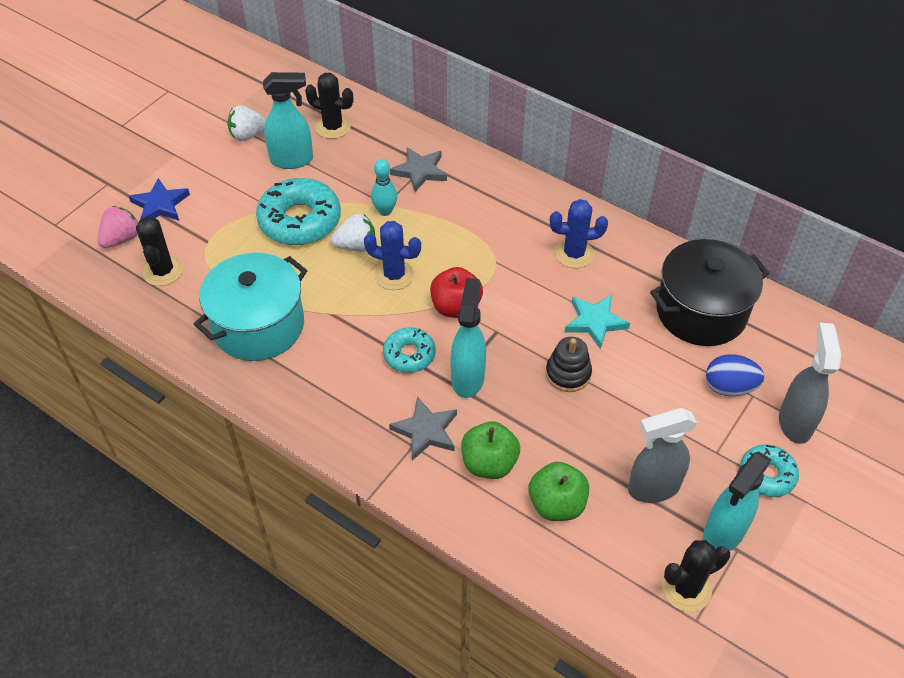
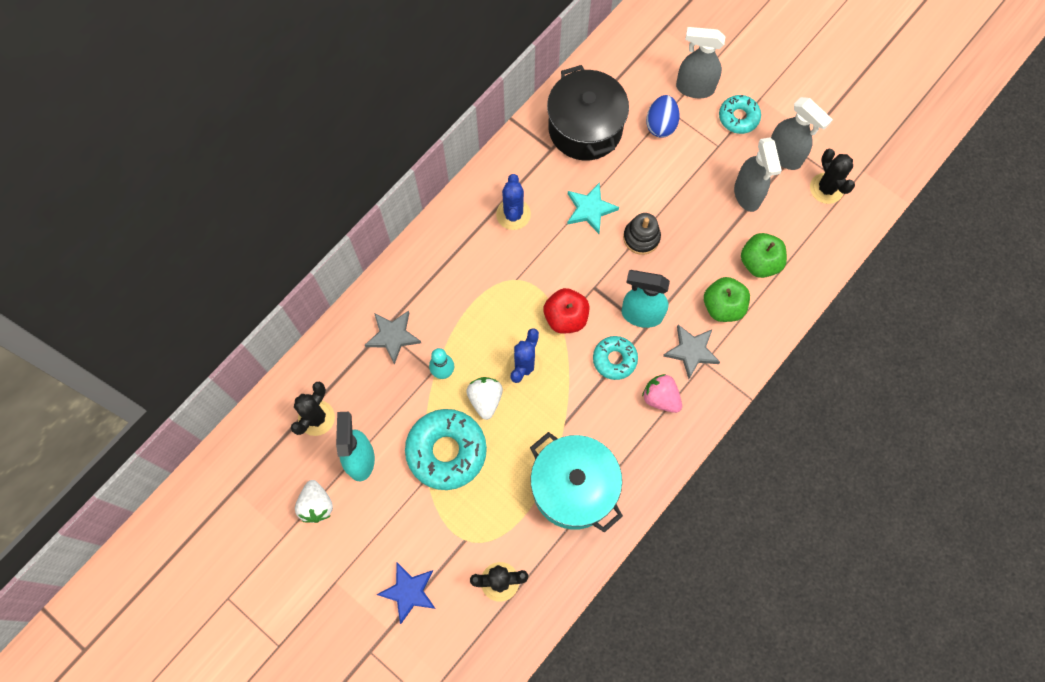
camera: 85 degrees left, 20 degrees up
(121, 239) = (452, 627): pink strawberry -> pink strawberry (661, 398)
(723, 533) = (784, 156): turquoise spray bottle -> grey spray bottle

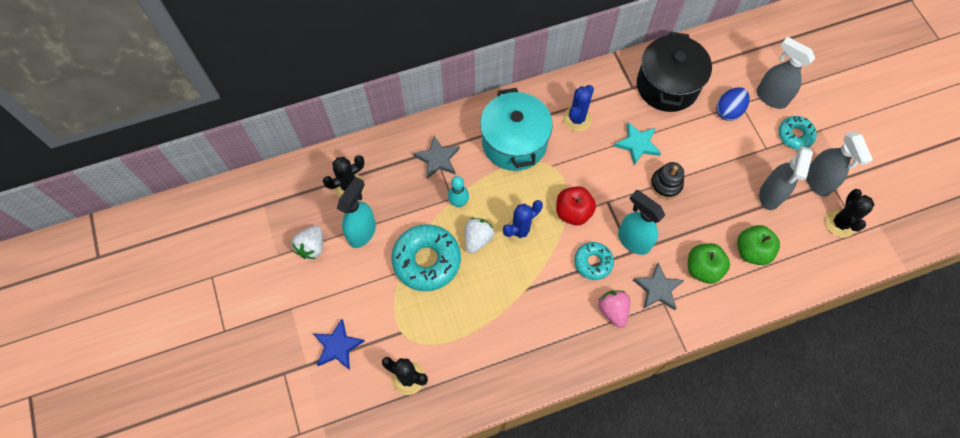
camera: 30 degrees right, 5 degrees down
(573, 488) = (505, 340): turquoise pot -> turquoise pot (514, 142)

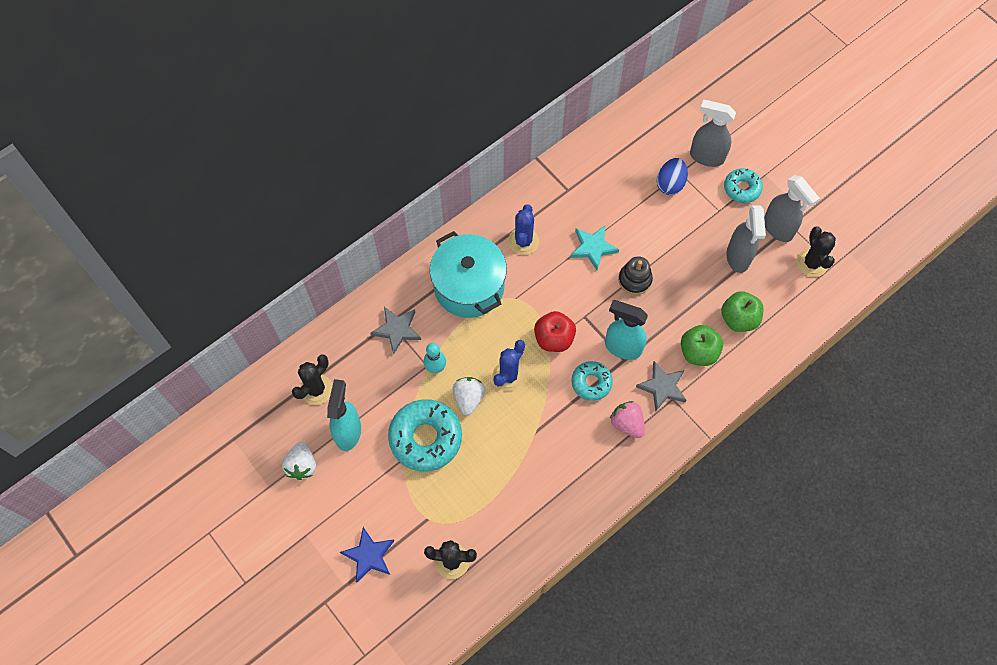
camera: 20 degrees left, 0 degrees up
(667, 85) = (601, 177): black pot -> none

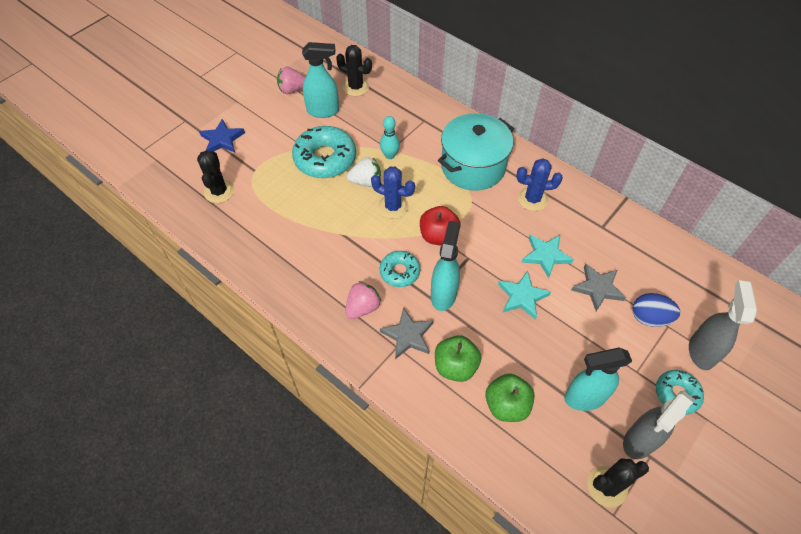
camera: 80 degrees right, 10 degrees down
(302, 465) = (292, 90): white strawberry -> pink strawberry
(397, 330) = (418, 126): grey star -> grey star (597, 288)
(634, 280) = (522, 296): black stacking toy -> turquoise star
(738, 257) = (584, 397): grey spray bottle -> turquoise spray bottle

